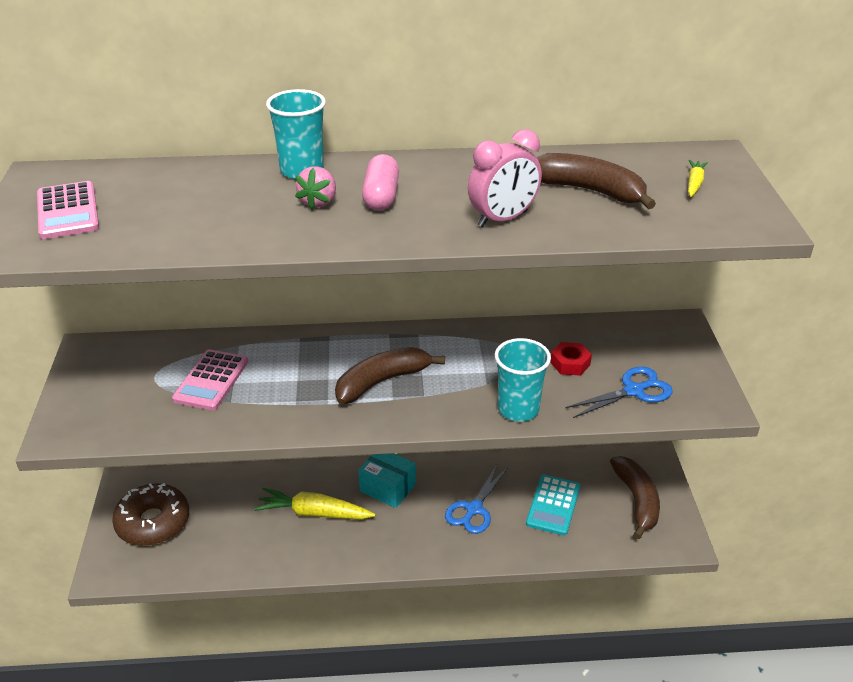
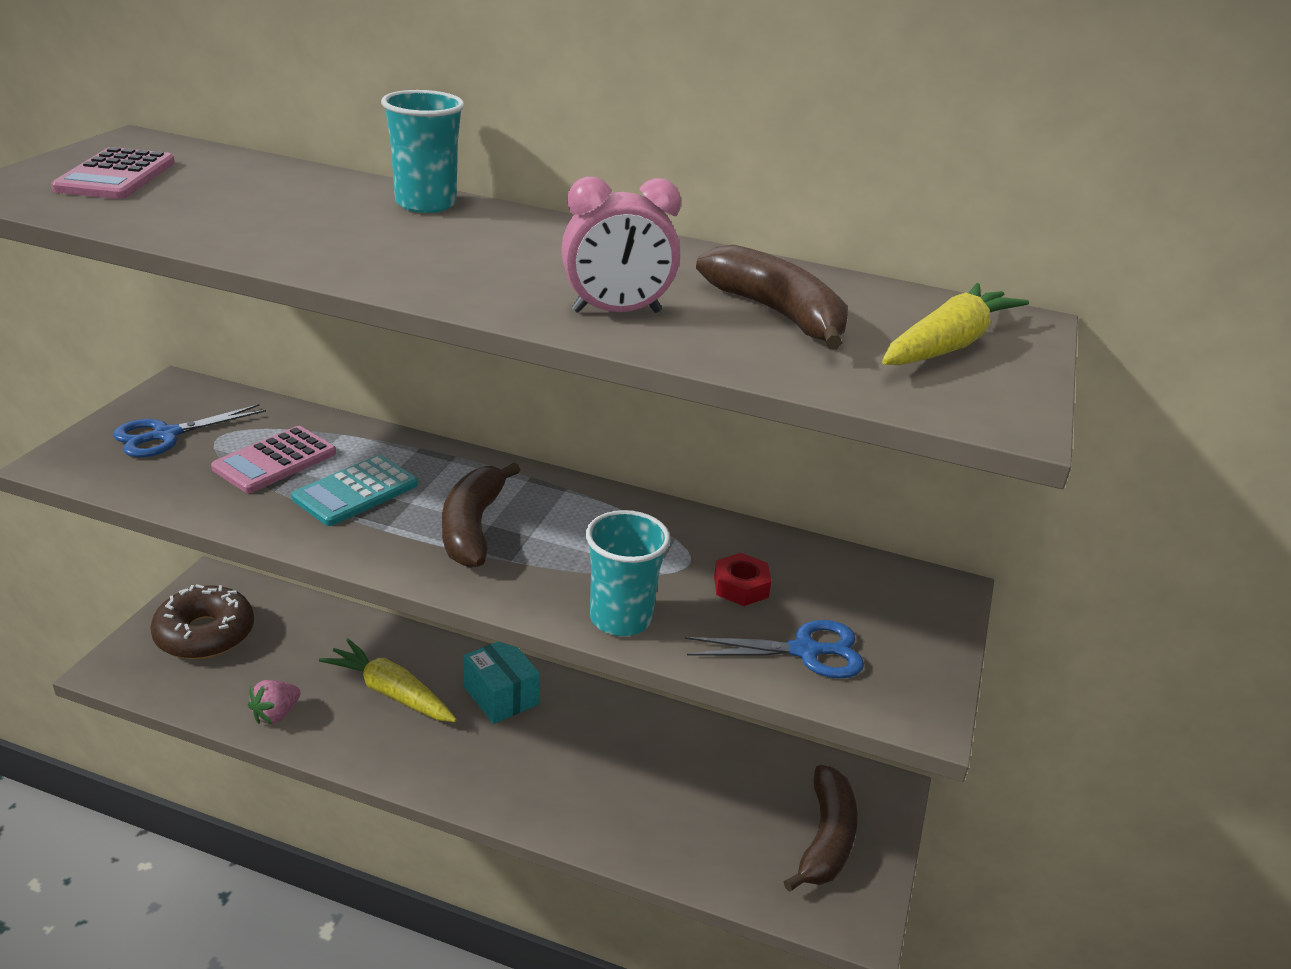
camera: 20 degrees right, 5 degrees down
(319, 202) = (404, 236): pink strawberry -> pink strawberry (276, 714)
(381, 196) = (488, 250): pink capsule -> none
(382, 382) = (472, 527): brown banana -> brown banana turned 75 degrees counterclockwise
(474, 509) = (591, 763): blue scissors -> blue scissors (166, 435)
(553, 505) = (702, 799): turquoise calculator -> turquoise calculator (356, 491)
(694, 183) = (947, 345): yellow carrot -> yellow carrot, size x2.01

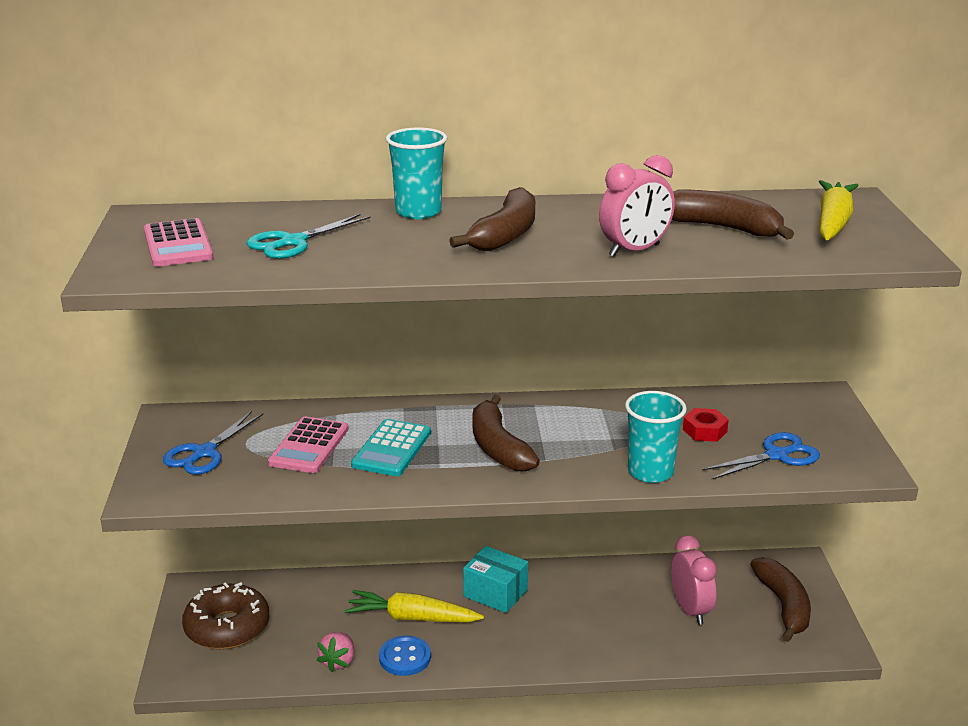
camera: 20 degrees left, 5 degrees down
(234, 202) = (293, 242): none -> turquoise scissors
(345, 735) = (405, 657): none -> blue button
(484, 253) = (505, 235): none -> brown banana
(705, 800) = (690, 610): none -> pink clock

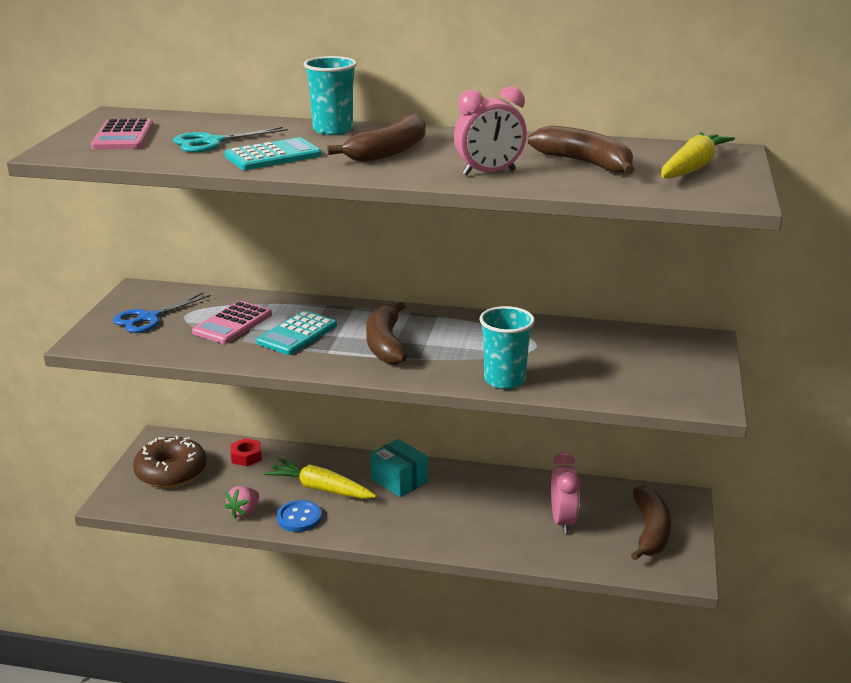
camera: 15 degrees right, 0 degrees up
(380, 253) = (273, 156): none -> turquoise calculator
(704, 431) = (574, 354): red nut -> red nut (246, 456)
(776, 455) = (628, 382): blue scissors -> none

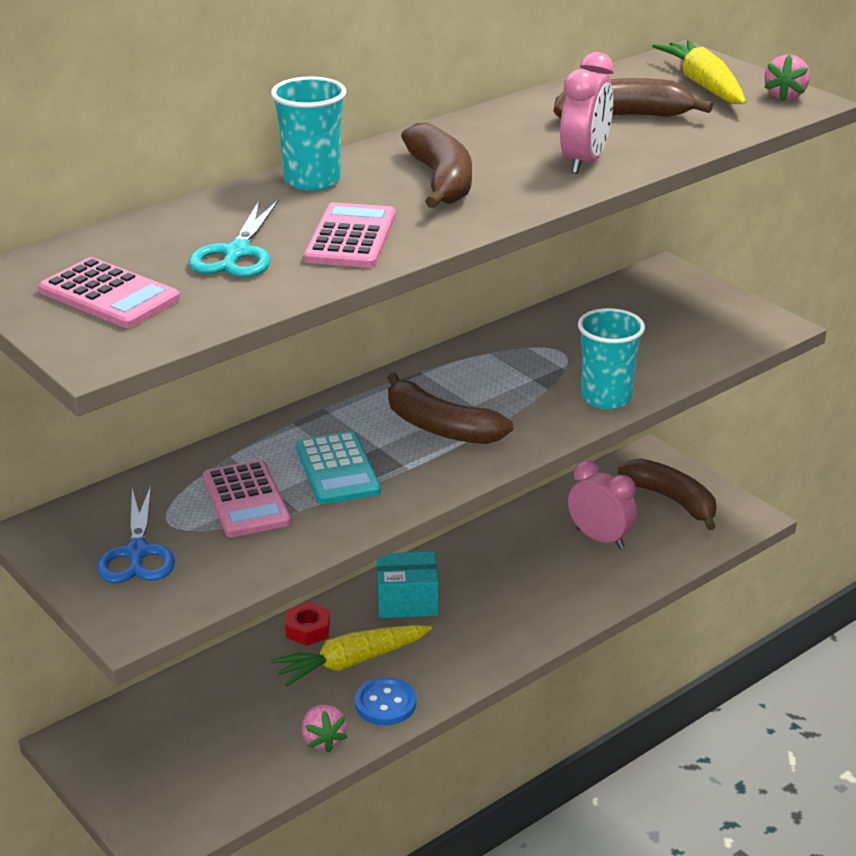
camera: 50 degrees left, 5 degrees up
(171, 472) = (162, 763): brown donut -> none
(246, 456) = (212, 688): red nut -> red nut (308, 630)
(273, 156) = (350, 237): turquoise calculator -> pink calculator
(734, 191) = (785, 96): none -> pink strawberry

